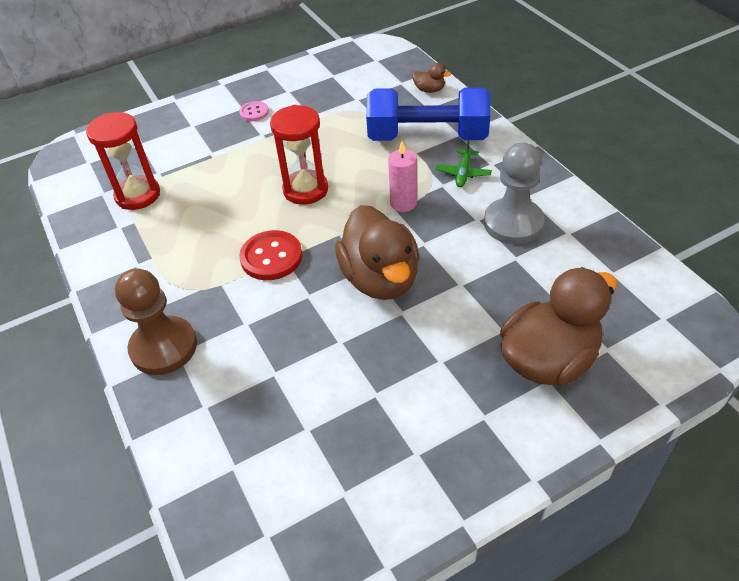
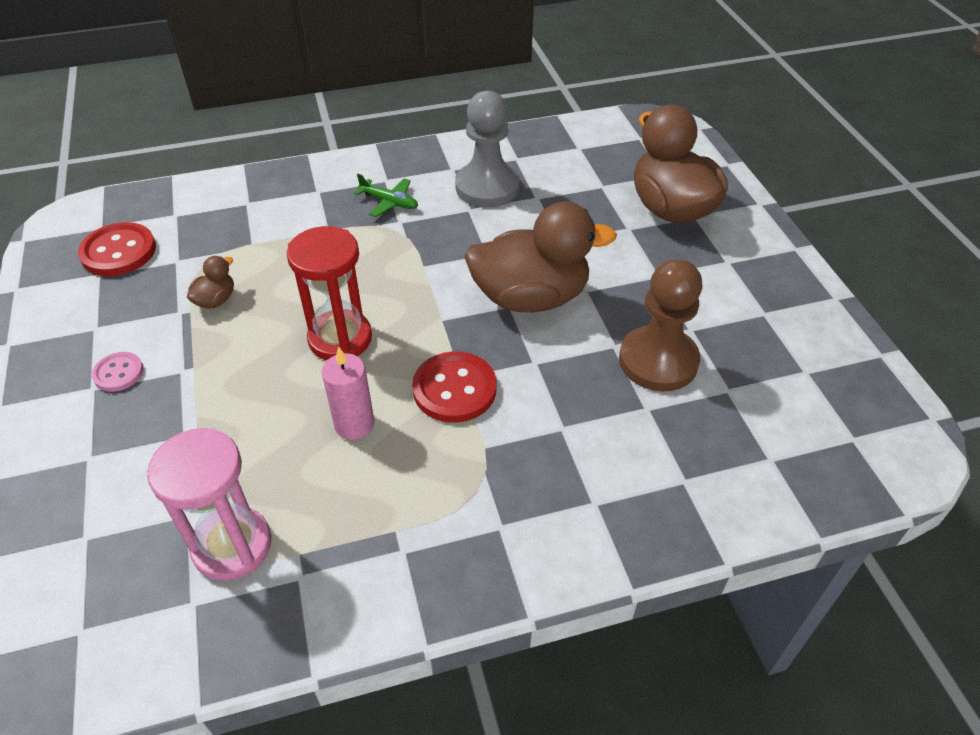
camera: 80 degrees left, 0 degrees up
(138, 195) = (232, 546): red hourglass -> pink hourglass
(164, 347) = (580, 521): brown pawn -> brown pawn (658, 361)
(356, 75) = (119, 252): none -> red button
(403, 203) = (414, 257): pink candle -> pink candle (354, 424)
(427, 137) = (305, 215): blue dumbbell -> none
(429, 90) = (212, 195): brown duck -> brown duck (216, 300)

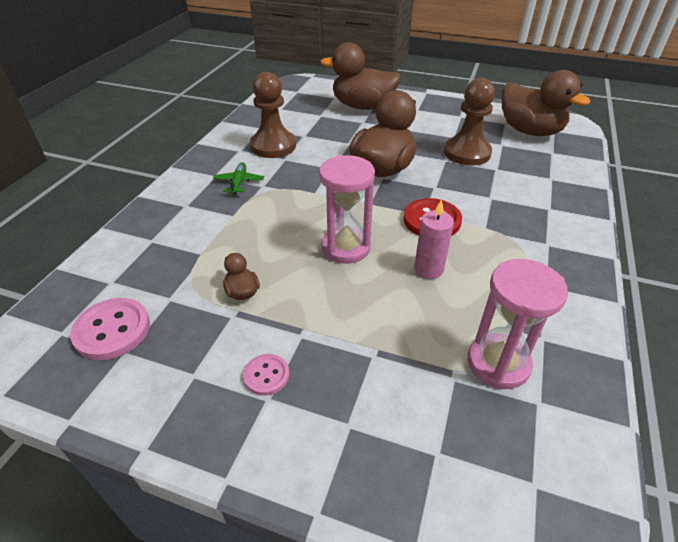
camera: 55 degrees left, 5 degrees down
(119, 252) = (112, 330): red button -> pink button
(340, 339) = (346, 247): red hourglass -> pink hourglass
(389, 202) = (239, 182): green plane -> green plane turned 60 degrees counterclockwise
(487, 187) = (273, 146): grey pawn -> brown pawn
(812, 409) = (529, 131): none -> brown duck

